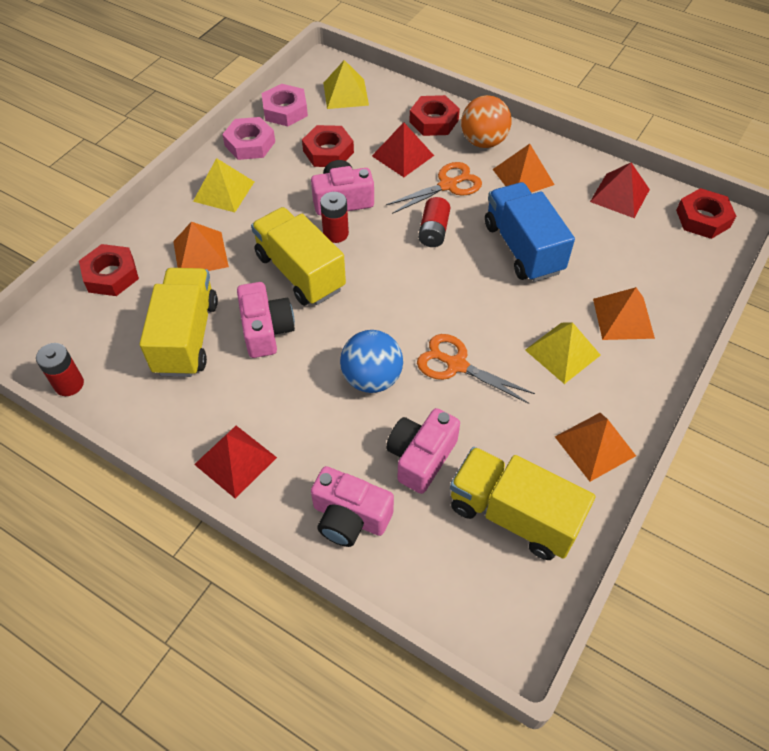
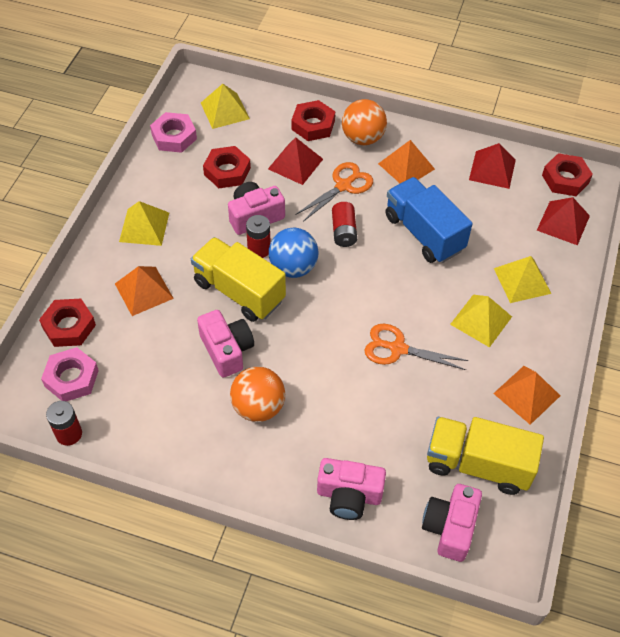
camera: 15 degrees left, 0 degrees up
(186, 337) = (158, 370): yellow truck -> none
(235, 460) = (239, 469): red pyramid -> red pyramid (563, 223)
(250, 144) = (152, 176): pink nut -> pink nut (71, 378)
(279, 397) = (258, 407): none -> orange ball
(372, 378) = (331, 375): blue ball -> blue ball (293, 267)
(421, 457) = (391, 433): pink camera -> pink camera (450, 527)
(623, 318) = (522, 280): orange pyramid -> yellow pyramid

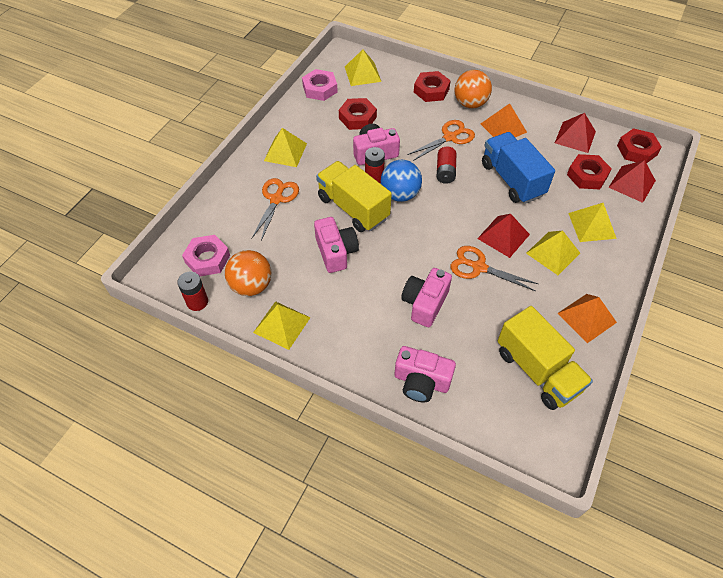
camera: 10 degrees right, 0 degrees up
(69, 326) = (213, 219): red nut -> red nut (587, 175)
(143, 291) = (276, 199): orange pyramid -> orange scissors
(176, 449) = (282, 325): none -> yellow pyramid
(258, 407) = (355, 300): orange ball -> orange ball (251, 286)
(295, 164) = (413, 117): red pyramid -> red pyramid (503, 236)
(450, 527) = (506, 420): pink camera -> pink camera (425, 303)
(478, 464) = (537, 370): yellow truck -> yellow truck turned 150 degrees counterclockwise

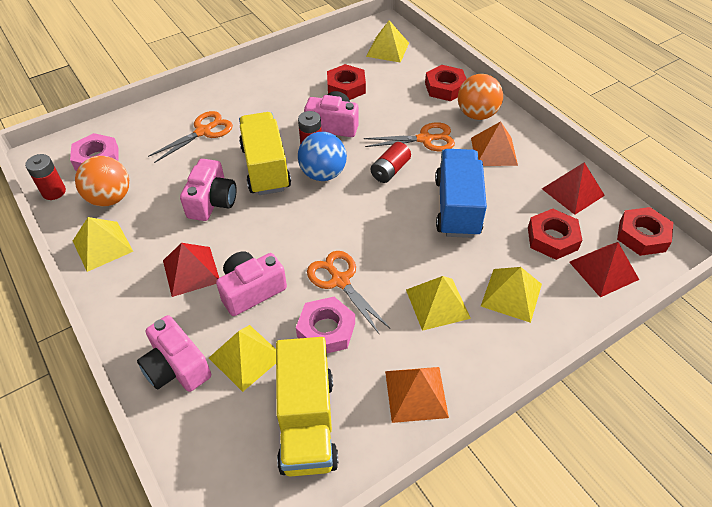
camera: 30 degrees right, 5 degrees down
(285, 152) = (250, 93): yellow pyramid -> yellow pyramid (246, 357)
(320, 89) = (333, 49): pink nut -> pink nut (326, 330)
(503, 236) = (395, 261): red pyramid -> red pyramid (191, 271)

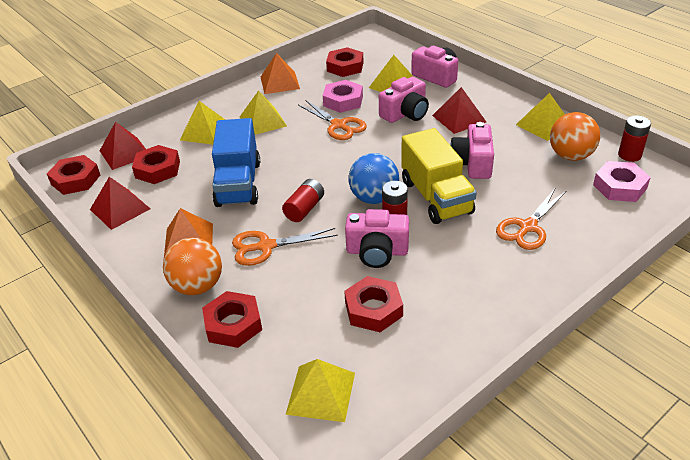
camera: 175 degrees right, 10 degrees down
(307, 422) = (345, 67): yellow truck -> red nut

